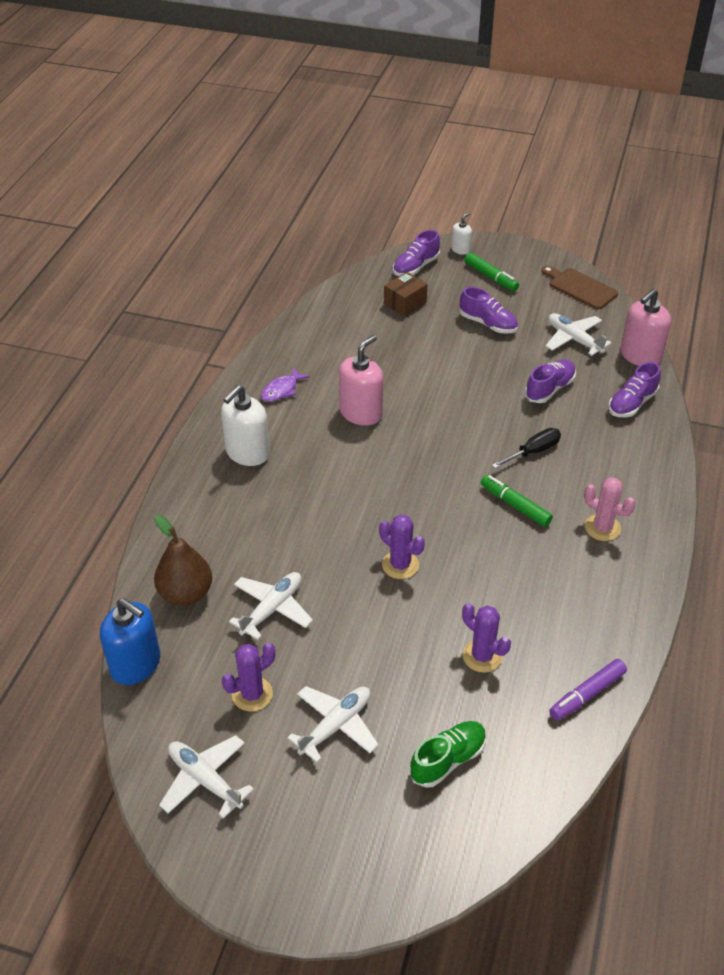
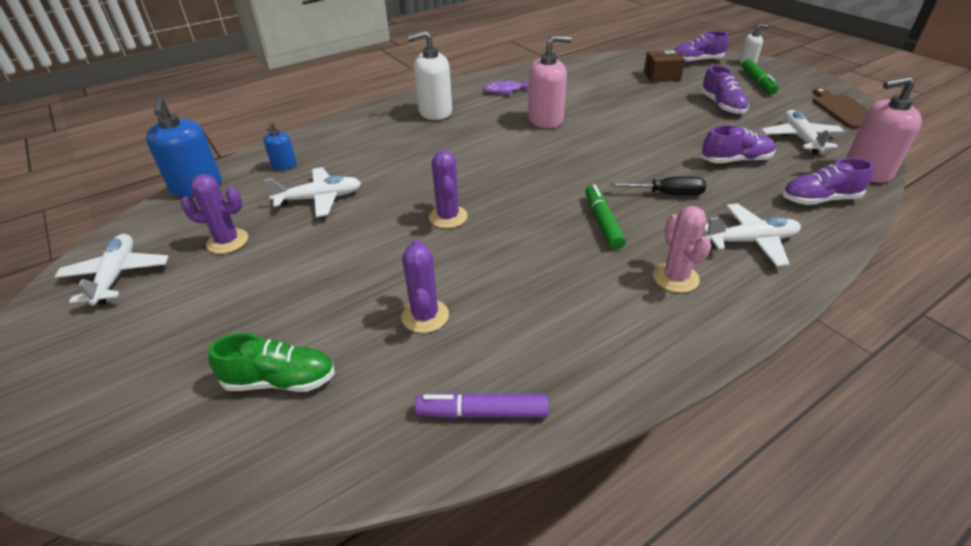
camera: 40 degrees right, 5 degrees down
(186, 594) = (284, 165): brown pear -> blue soap dispenser
(335, 726) = (243, 296): white plane -> white plane (750, 241)

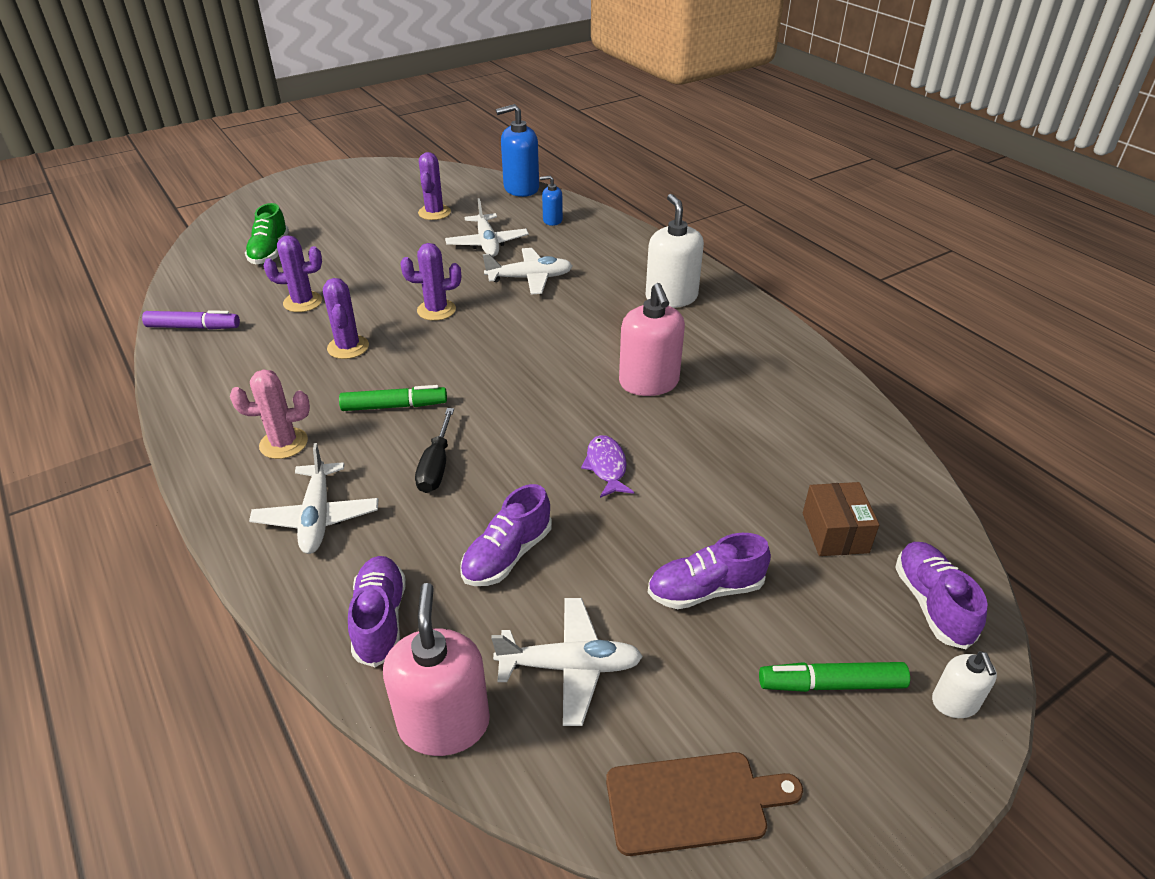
camera: 90 degrees right, 0 degrees up
(117, 276) = (407, 182): white plane -> white plane (530, 278)
(482, 413) = (193, 327): purple marker -> purple marker turned 90 degrees clockwise
(505, 90) = (744, 352): purple fish -> purple fish (606, 467)
(516, 264) = (348, 347): none -> purple cactus
(735, 160) = (507, 555): purple shoe -> purple shoe turned 45 degrees clockwise

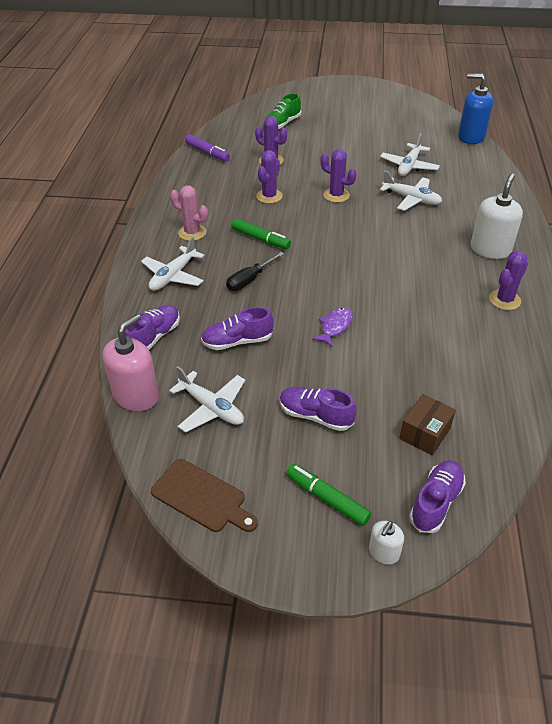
camera: 40 degrees right, 5 degrees up
(434, 213) = (397, 134): purple cactus -> purple cactus (504, 300)
(552, 220) = (468, 167): blue soap dispenser -> none
(649, 382) = (413, 294): pink soap dispenser -> none

